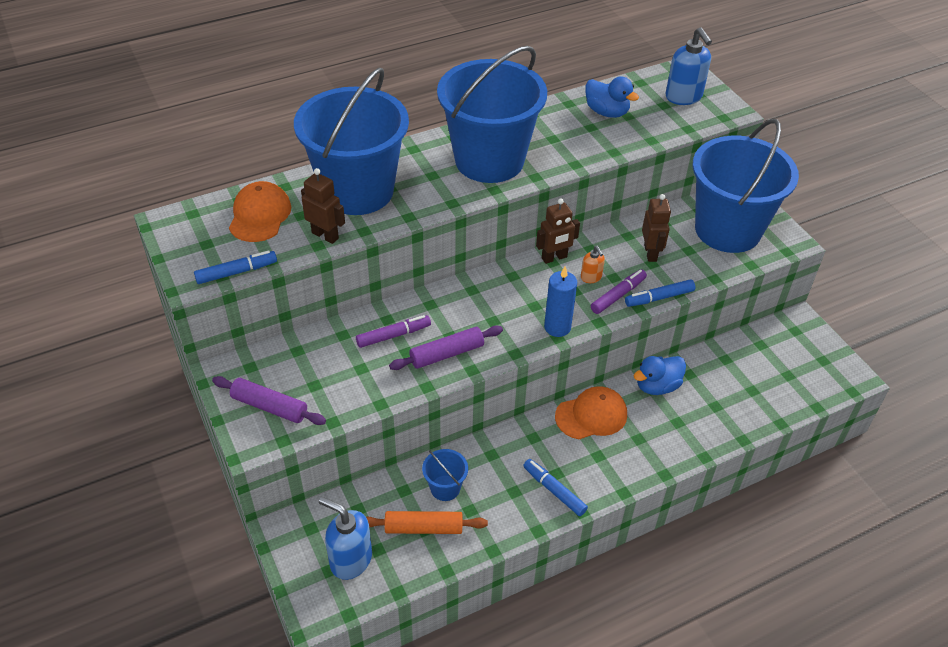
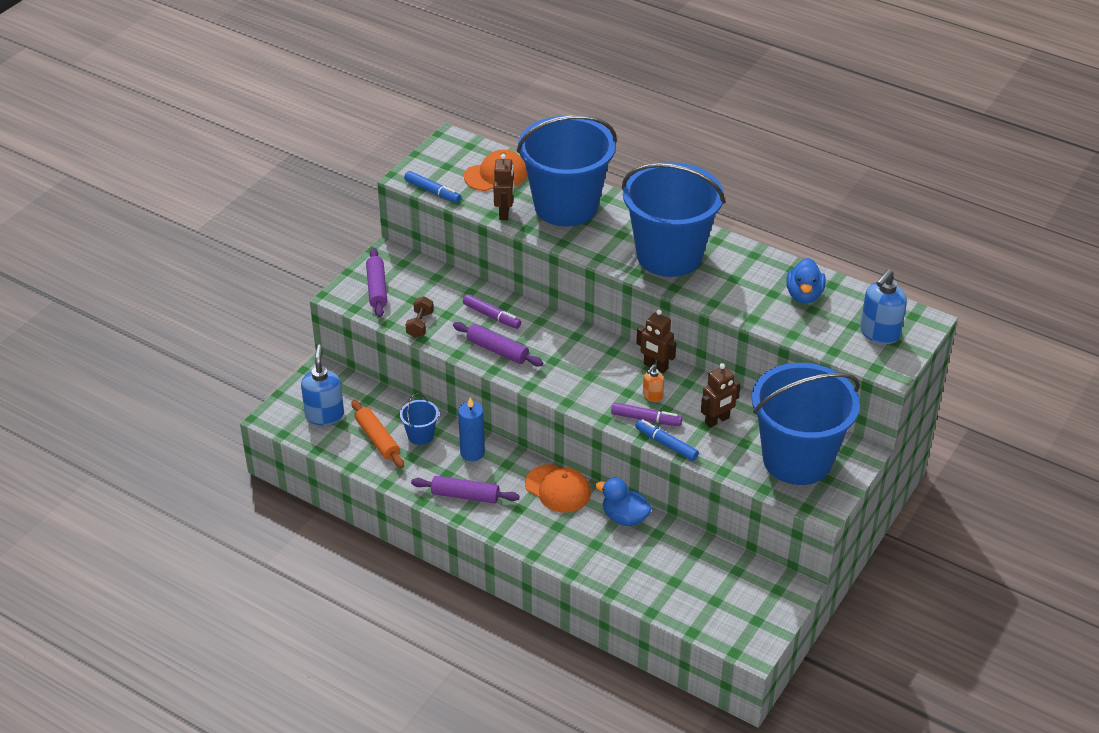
camera: 60 degrees right, 5 degrees down
(358, 396) = (420, 324): none -> brown dumbbell
(554, 490) = (465, 495): blue marker -> purple rolling pin
(557, 327) = (578, 397): blue candle -> blue candle (472, 453)

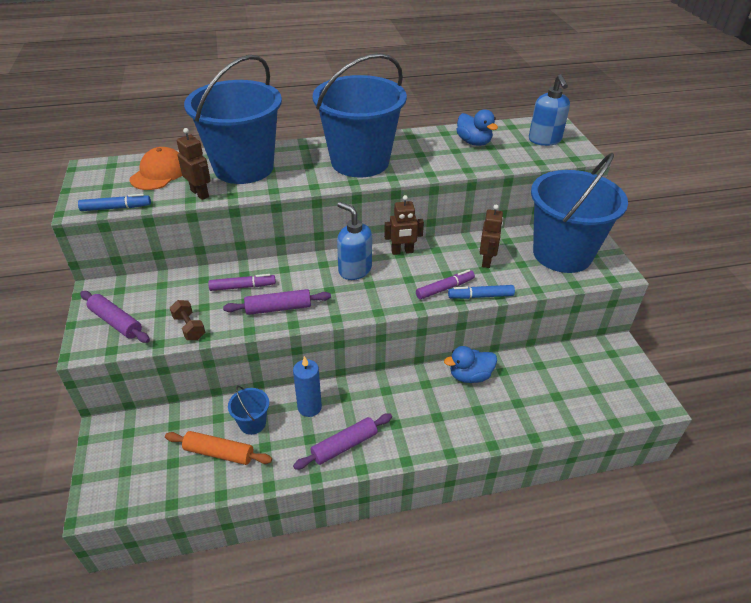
camera: 45 degrees left, 0 degrees up
(324, 415) = (146, 466): blue soap dispenser -> blue soap dispenser (354, 270)
(558, 489) = (402, 389): orange cap -> none
(652, 396) = (427, 271): orange soap dispenser -> none

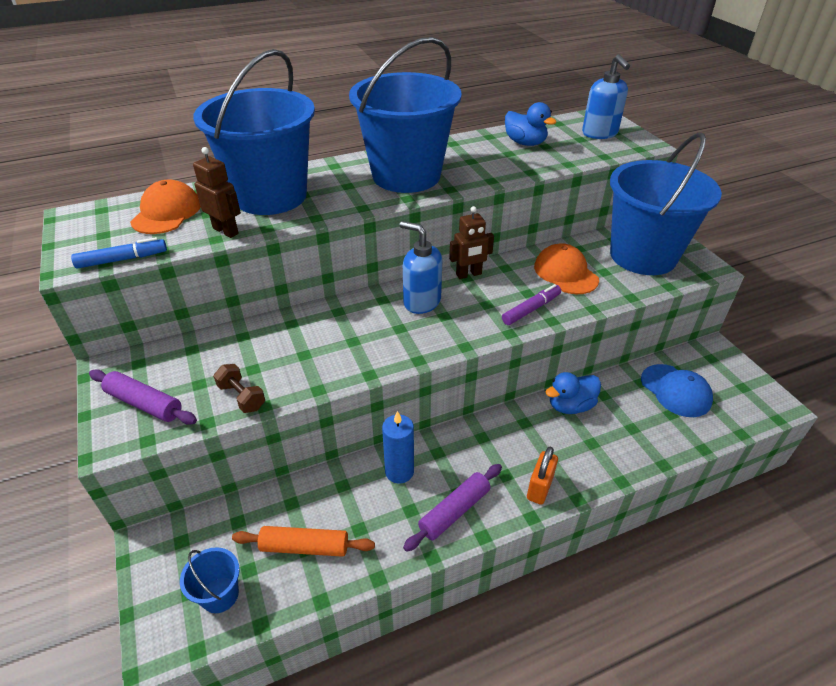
camera: 10 degrees left, 0 degrees up
(242, 287) = (294, 338): purple marker -> none
(252, 423) = (336, 502): blue bucket -> blue bucket (220, 595)
(278, 308) = (346, 358): purple rolling pin -> none
(420, 439) = (539, 488): none -> orange padlock
(480, 296) = (574, 313): blue marker -> none
(486, 261) = (565, 273): brown robot -> orange cap
(568, 377) = (675, 390): none -> blue cap

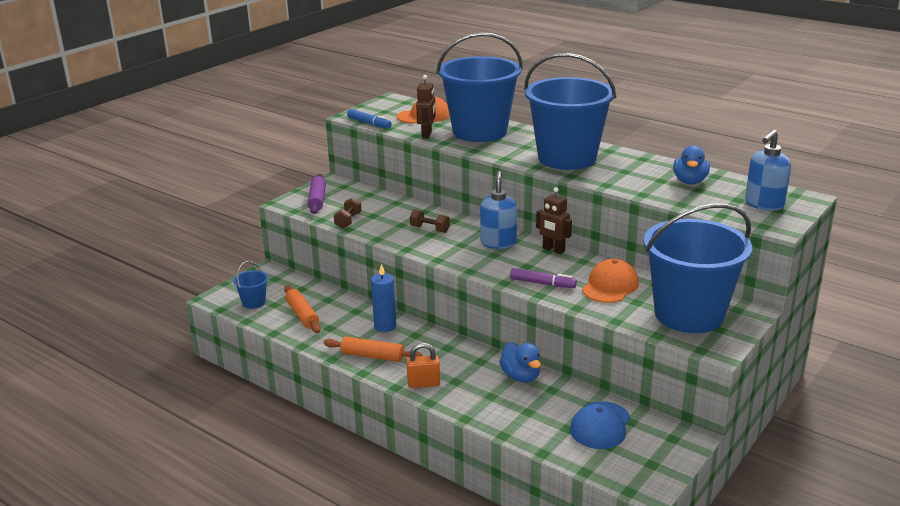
camera: 60 degrees right, 15 degrees down
(340, 336) = (430, 229): none -> brown dumbbell
(454, 511) = (372, 356): purple rolling pin -> orange rolling pin
(570, 405) = (521, 376): blue duck -> blue duck turned 150 degrees counterclockwise

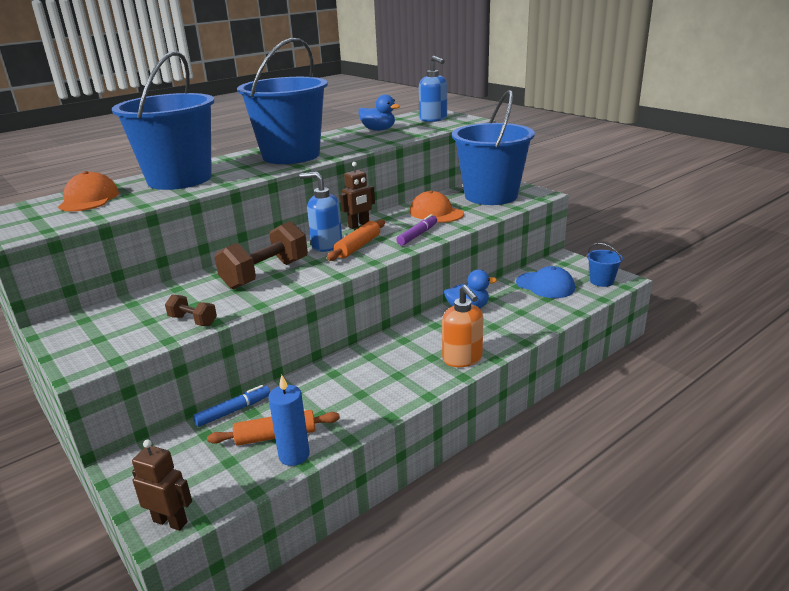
camera: 75 degrees left, 0 degrees up
(254, 302) = (208, 482): blue bucket -> blue bucket (601, 281)
(317, 200) = (102, 340): purple rolling pin -> none
(369, 123) = (62, 226): blue marker -> blue marker (233, 411)
(372, 356) = (398, 386): orange rolling pin -> orange rolling pin (358, 246)
(385, 326) = (341, 374): blue candle -> blue candle (294, 455)
(423, 384) = (462, 359): orange padlock -> orange soap dispenser
(427, 134) = (150, 200): brown robot -> brown robot (170, 521)
(430, 229) = (266, 274): brown dumbbell -> brown dumbbell, size x1.99

